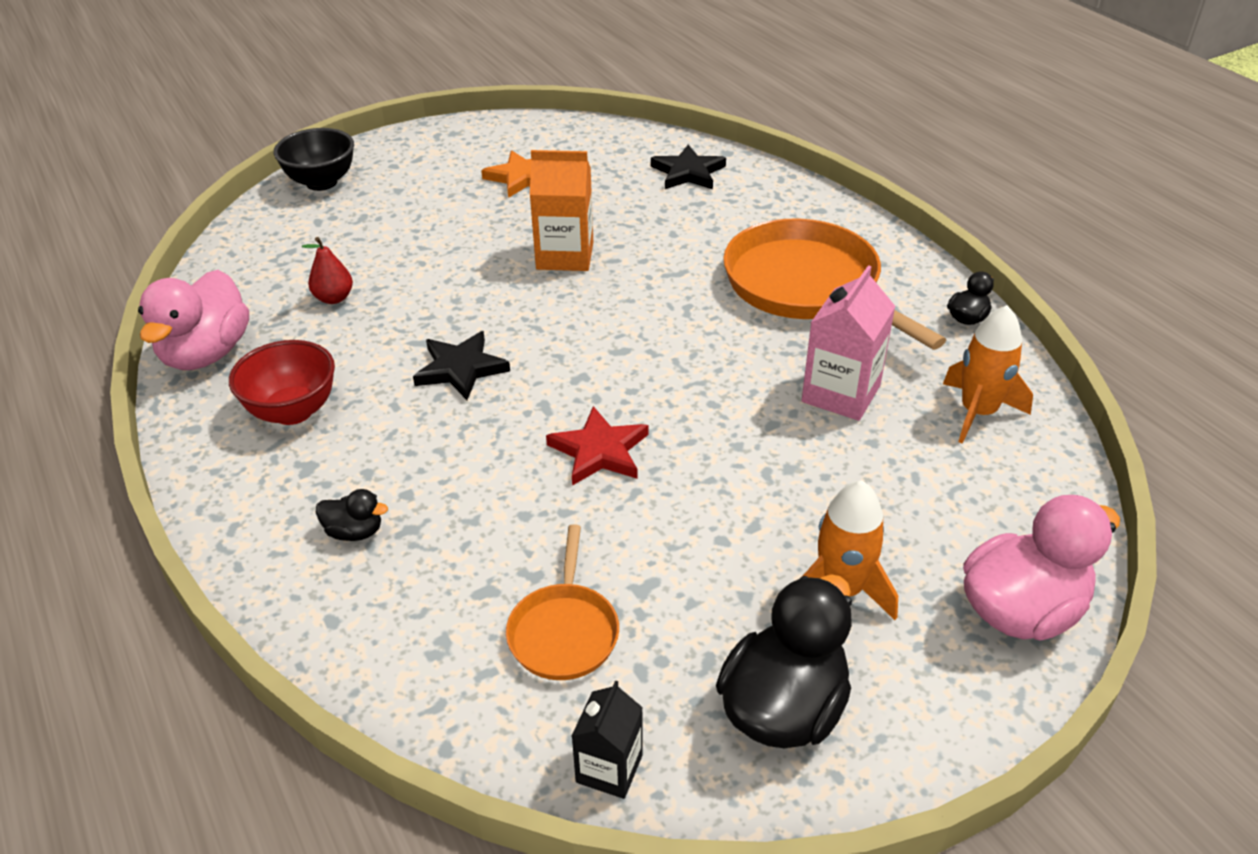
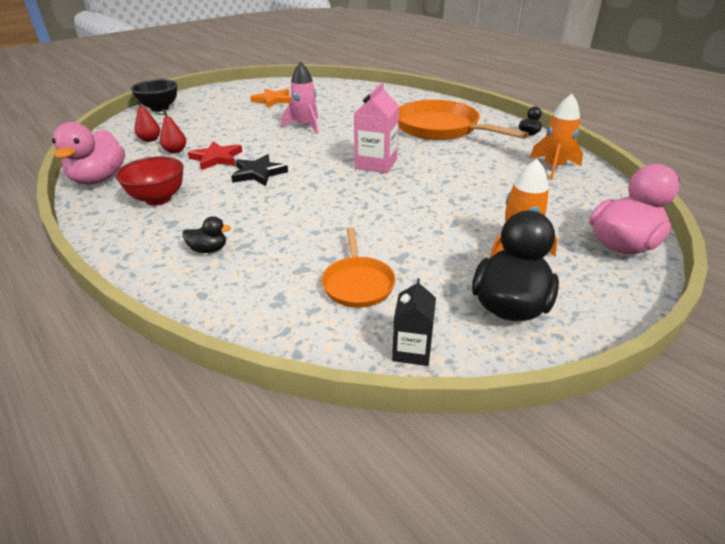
camera: 10 degrees left, 5 degrees down
(296, 265) = (150, 140): none -> red pear
(565, 256) = (305, 126): orange carton -> pink rocket
(599, 451) = (351, 200): red star -> red star (216, 158)
(688, 172) = (361, 93): black star -> none
(841, 394) = (477, 166): pink carton -> pink carton (376, 164)

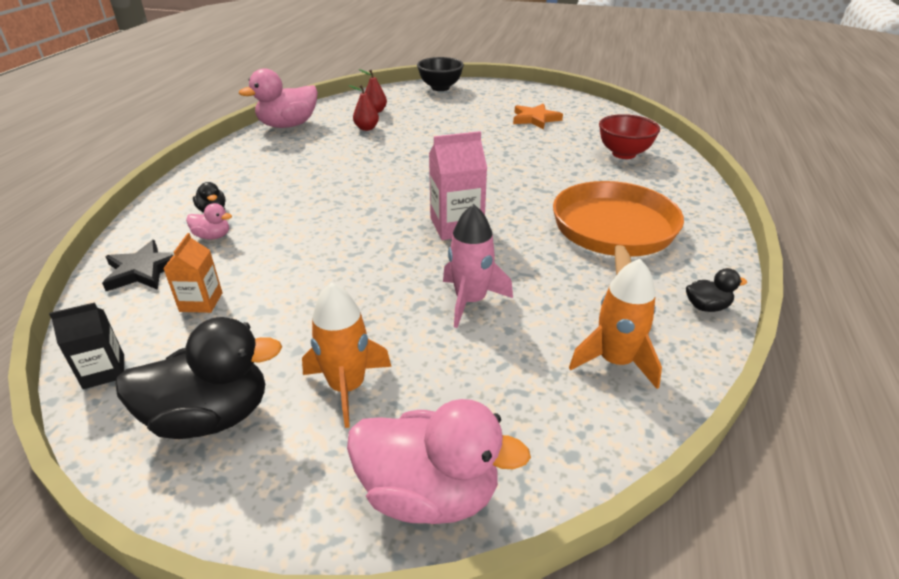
camera: 55 degrees right, 0 degrees up
(158, 199) = (276, 158): red bowl -> red bowl (623, 154)
(216, 158) = (372, 148): red star -> none
(256, 258) = (213, 236): none -> pink duck
(258, 173) = (364, 177): black star -> black star (143, 270)
(305, 126) = (497, 157): pink rocket -> pink rocket (470, 301)
(358, 283) = (201, 302): orange pan -> orange carton

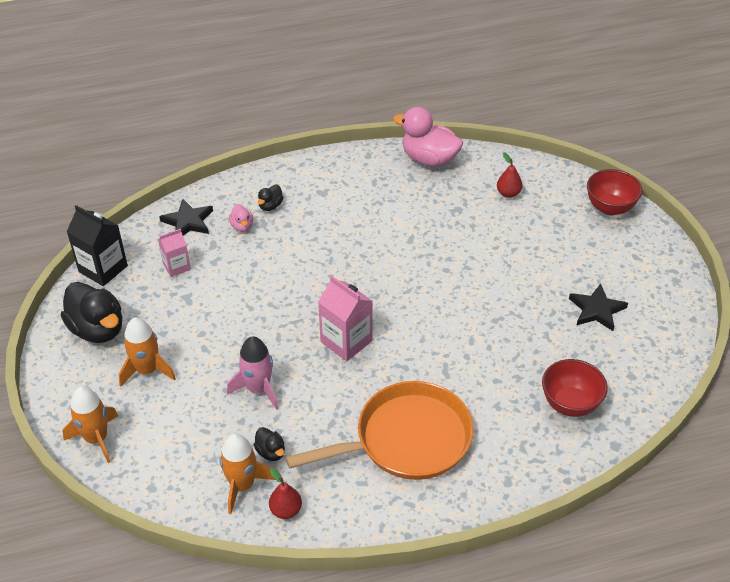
camera: 60 degrees right, 10 degrees up
(104, 371) = (103, 269): black carton -> black carton, size x1.62
(201, 302) = (176, 266): orange carton -> pink carton
(366, 128) = (467, 207): red pear -> red pear (286, 510)
(429, 493) = (96, 439): pink duck -> orange rocket
(440, 88) = (610, 208): black bowl -> red bowl
(535, 119) = (597, 310): orange star -> black star
(706, 307) = (337, 522): black duck -> black duck (271, 452)

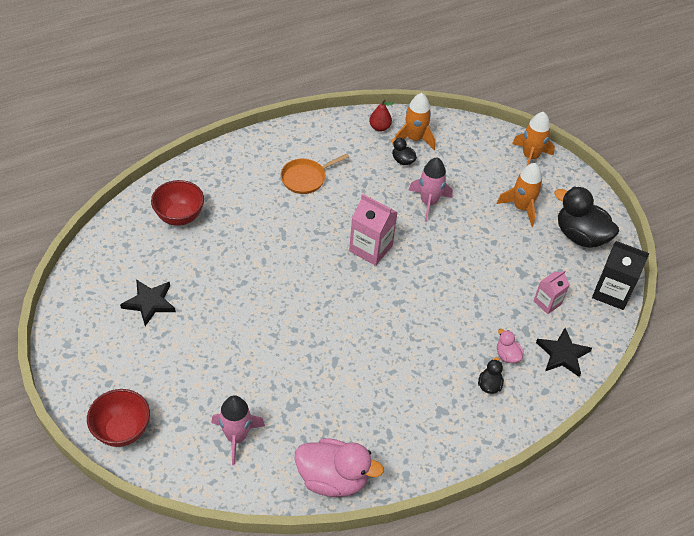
camera: 165 degrees right, 5 degrees up
(406, 440) = (306, 178): orange pan -> orange pan, size x0.52
(508, 193) = (236, 437): red pear -> pink rocket

